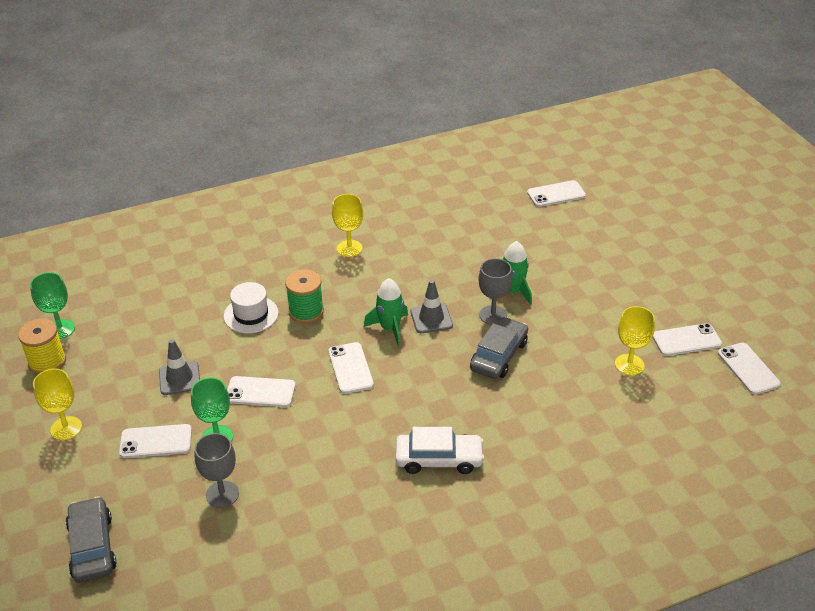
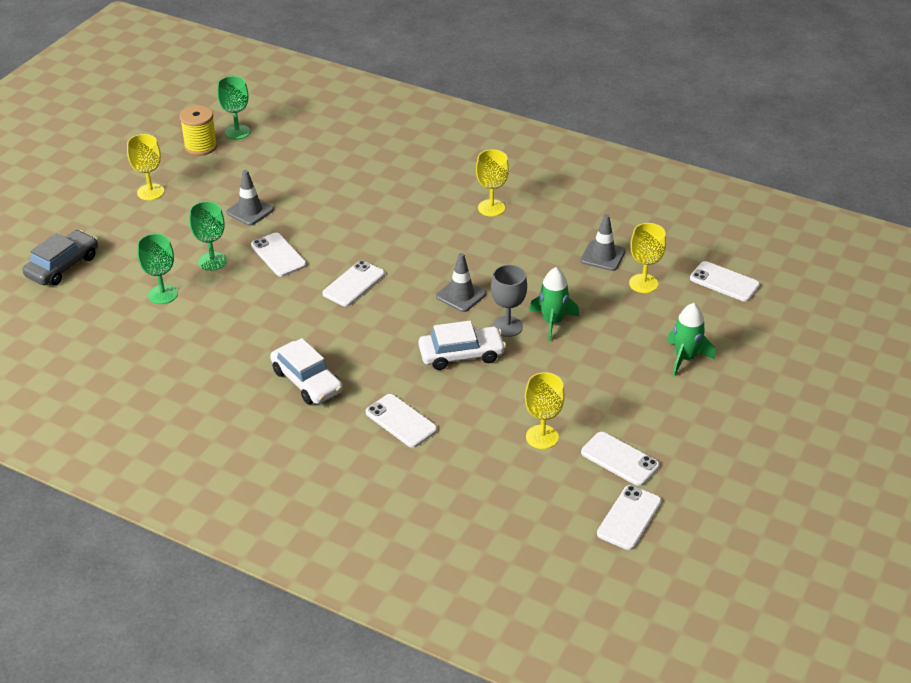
camera: 50 degrees right, 0 degrees up
(156, 441) = (179, 237): white phone -> white phone (401, 421)
(222, 494) = (162, 294): grey goblet -> green goblet
(251, 314) = (353, 204): white hat -> none
(306, 311) = (389, 228): green spool -> none
(390, 328) = (422, 280): green rocket -> green rocket (685, 358)
(468, 228) = (603, 256): none -> grey traffic cone
(499, 355) = (461, 354): grey car -> white car
(518, 228) = (643, 283): none -> yellow goblet

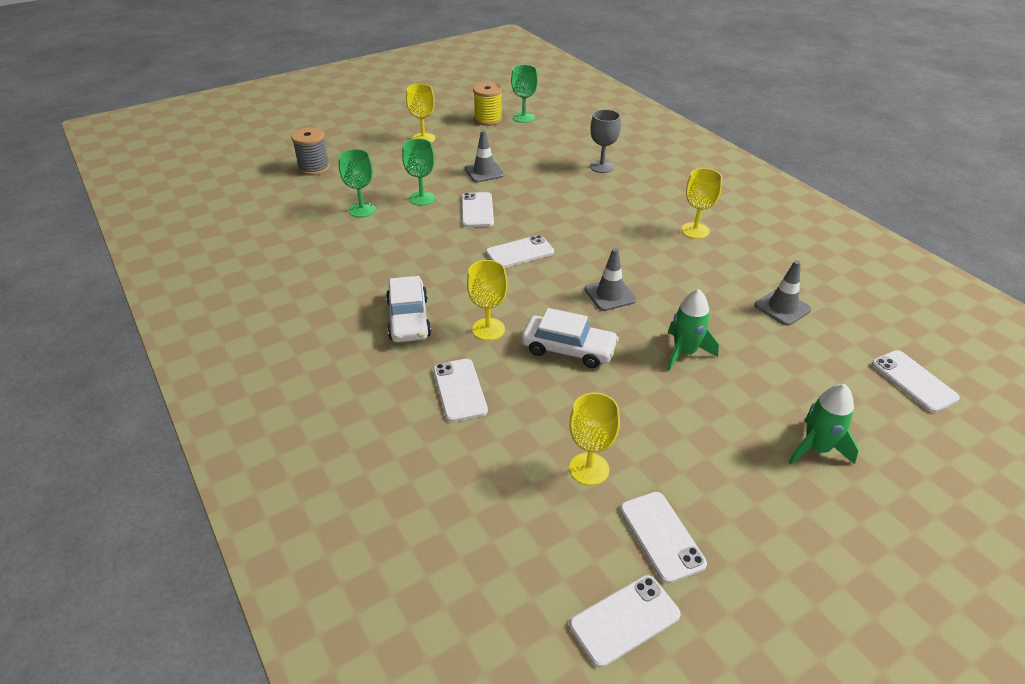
camera: 30 degrees right, 0 degrees up
(63, 266) = (314, 168): grey car -> grey spool
(507, 326) = (634, 339): grey goblet -> grey goblet (601, 166)
(643, 283) = (812, 349): yellow goblet -> yellow goblet (488, 329)

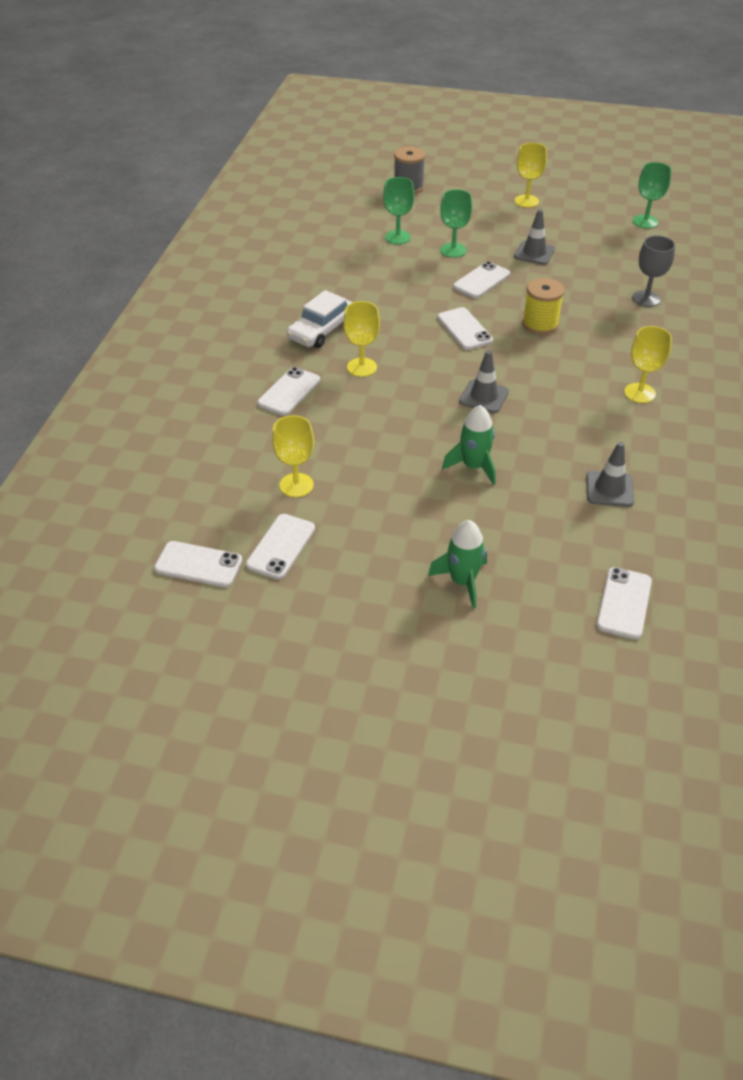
camera: 45 degrees right, 5 degrees up
(488, 120) = (608, 209): yellow spool -> yellow spool (540, 324)
(519, 252) = (464, 329): white phone -> white phone turned 45 degrees clockwise
(568, 349) = (395, 412): white car -> none

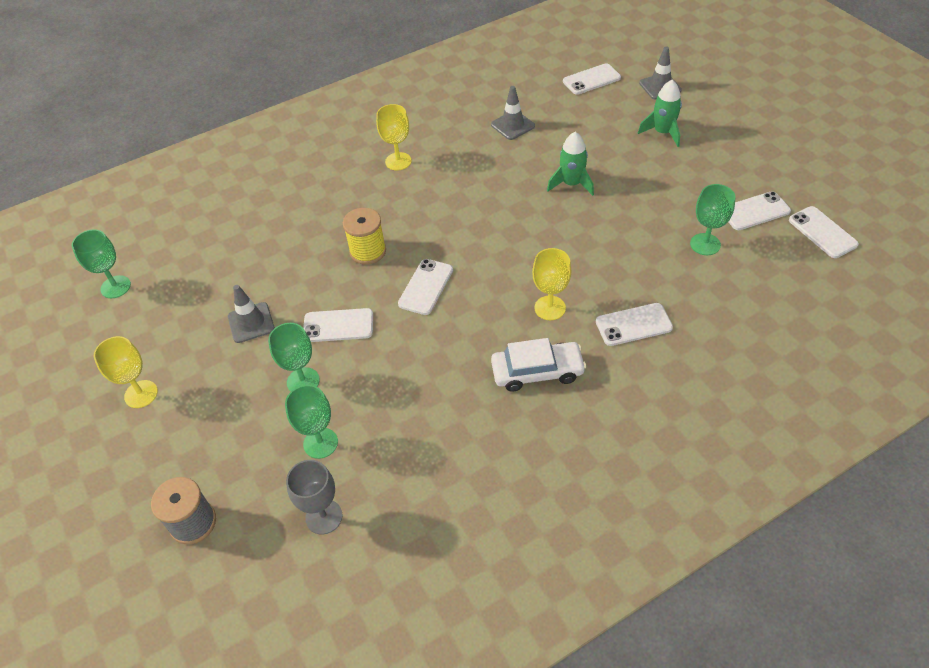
camera: 130 degrees left, 5 degrees up
(296, 485) = (705, 244): yellow goblet -> green goblet
(484, 397) = (496, 223): grey traffic cone -> grey traffic cone (660, 86)
(646, 298) = (263, 219): grey goblet -> grey goblet (324, 517)

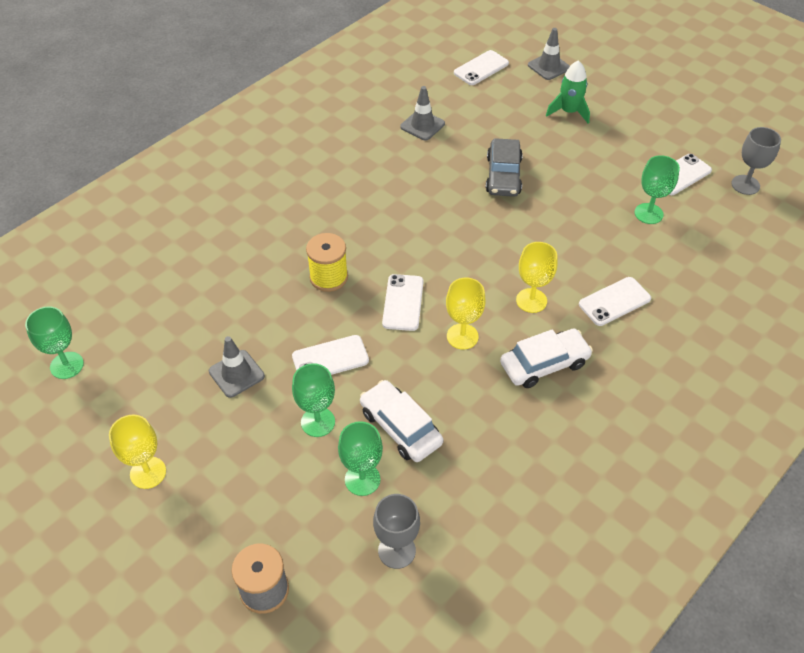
camera: 20 degrees left, 0 degrees up
(375, 402) = (400, 427): none -> white car
(398, 161) = (321, 179): yellow goblet -> yellow goblet (462, 336)
(571, 184) = (503, 175): green rocket -> grey car
(822, 232) = (745, 185): white phone -> grey goblet

